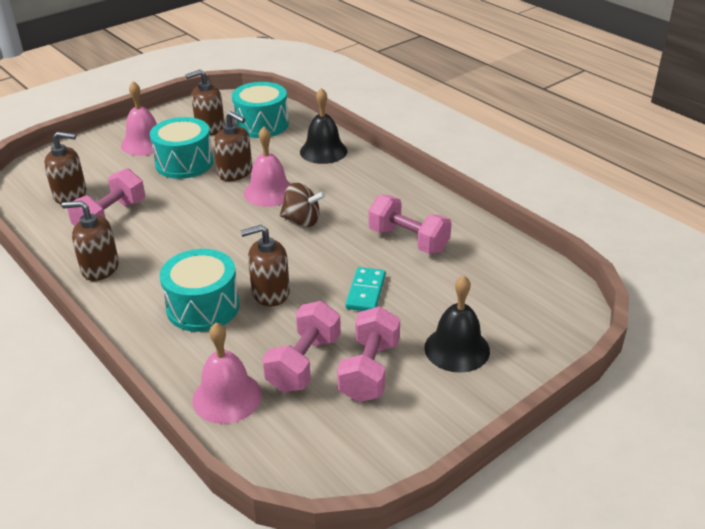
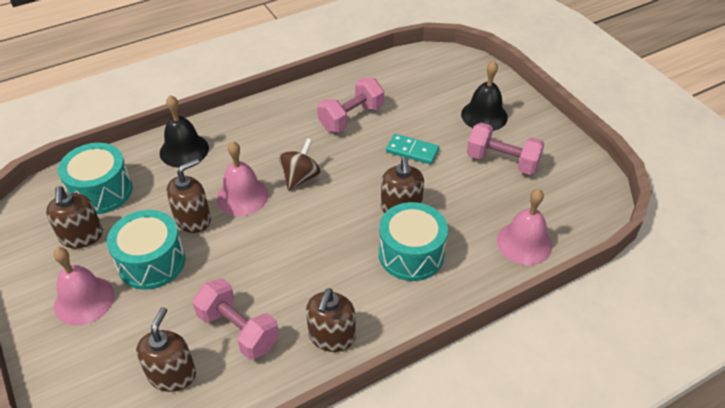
camera: 80 degrees left, 10 degrees up
(304, 363) = (491, 195): pink dumbbell -> none

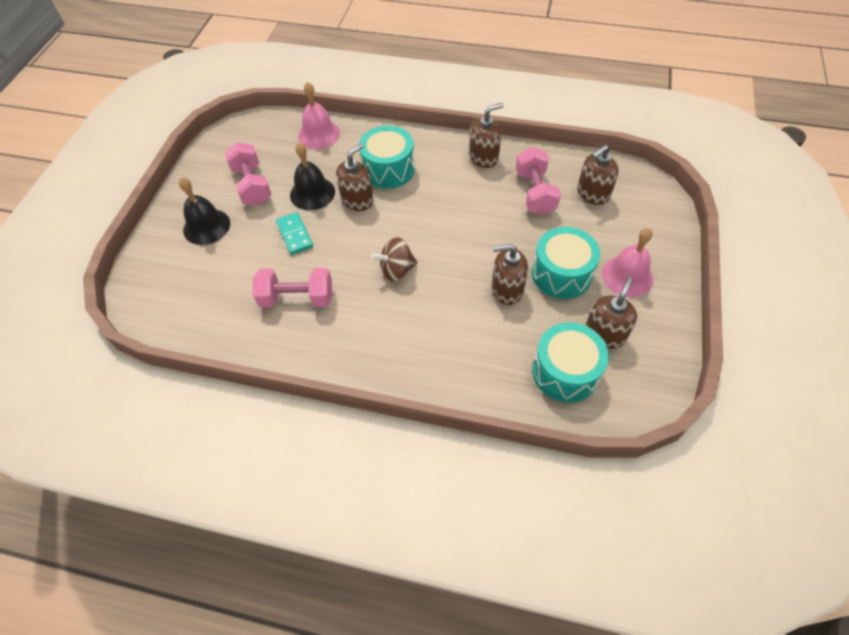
camera: 135 degrees left, 10 degrees up
(184, 150) = (463, 368): black bell -> black bell (312, 193)
(242, 196) = (453, 284): pink bell -> none

